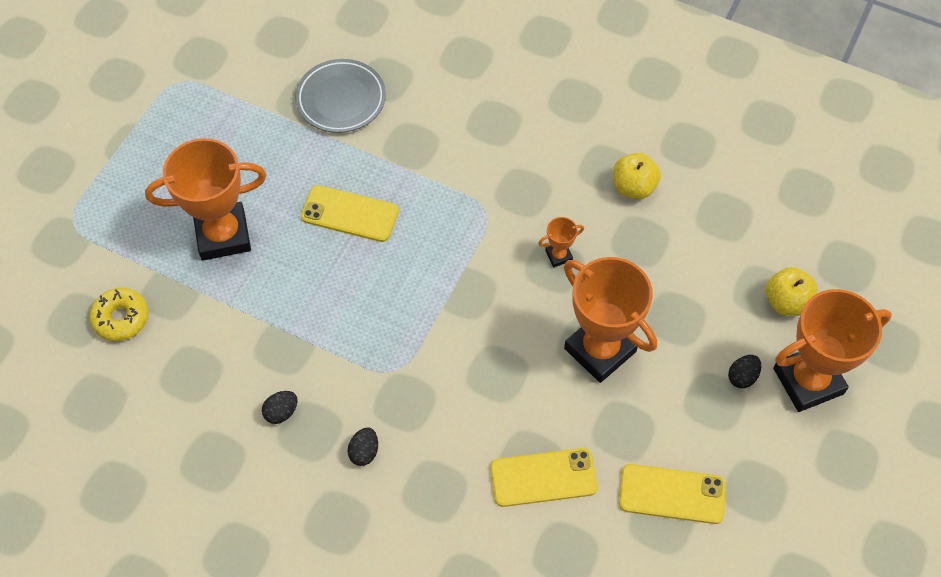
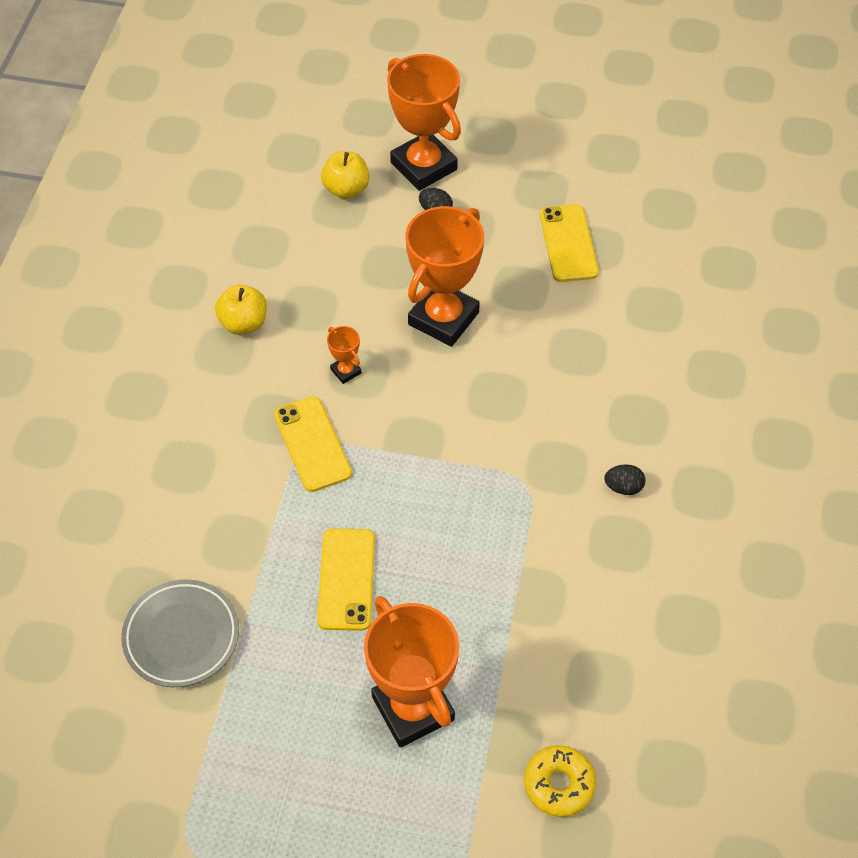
camera: 105 degrees left, 5 degrees down
(281, 412) = (610, 575): black egg -> none
(543, 477) = (590, 337): yellow phone -> yellow phone (312, 444)

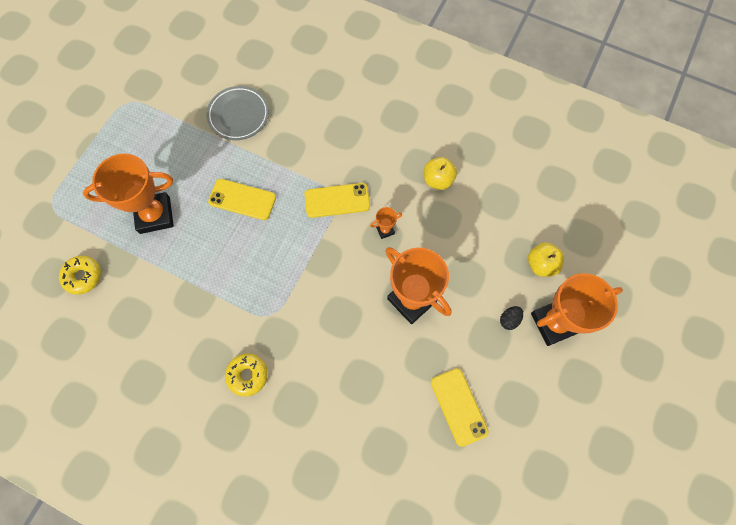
camera: 105 degrees right, 15 degrees up
(568, 243) = (458, 406): yellow phone -> yellow phone turned 60 degrees clockwise
(623, 487) = (247, 375): black egg -> yellow donut

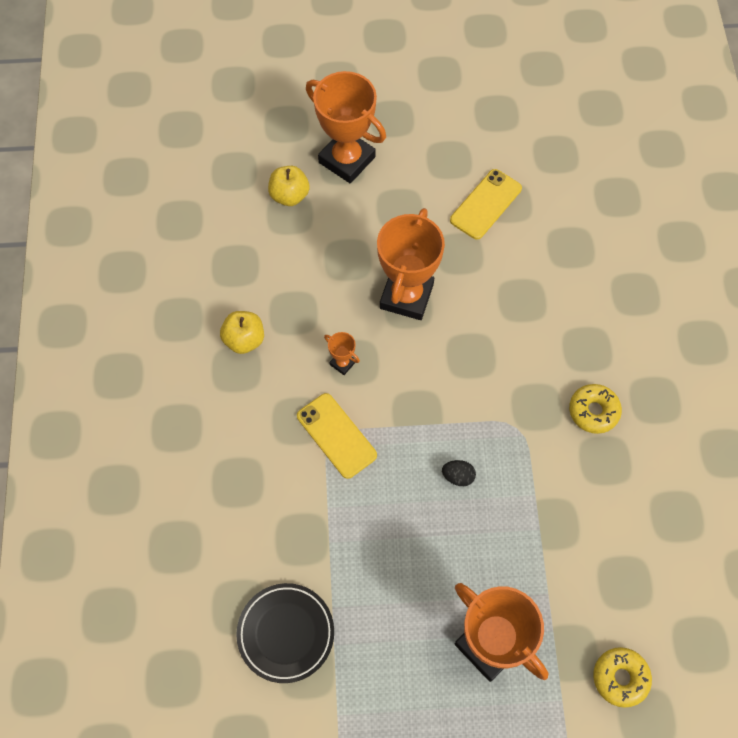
camera: 120 degrees left, 5 degrees down
(238, 115) = (286, 633): grey plate -> black plate
(242, 199) = (402, 548): yellow phone -> none
(509, 320) = (369, 199): black egg -> black egg (458, 476)

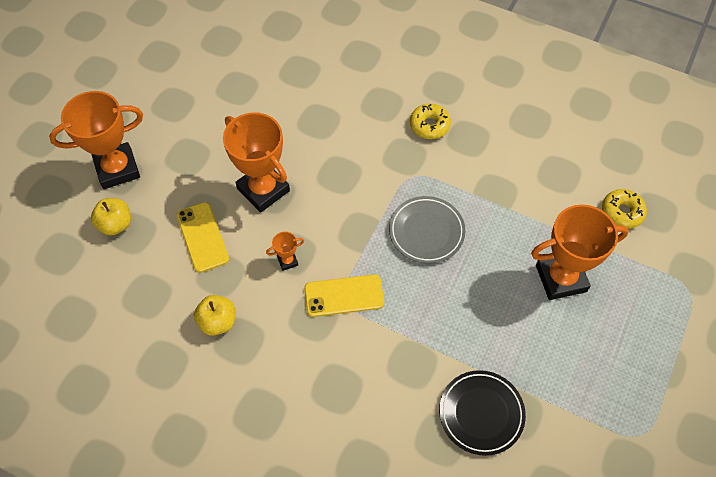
camera: 60 degrees left, 5 degrees down
(458, 476) = (426, 232): black egg -> grey plate
(485, 204) = (227, 102): yellow phone -> yellow phone (202, 237)

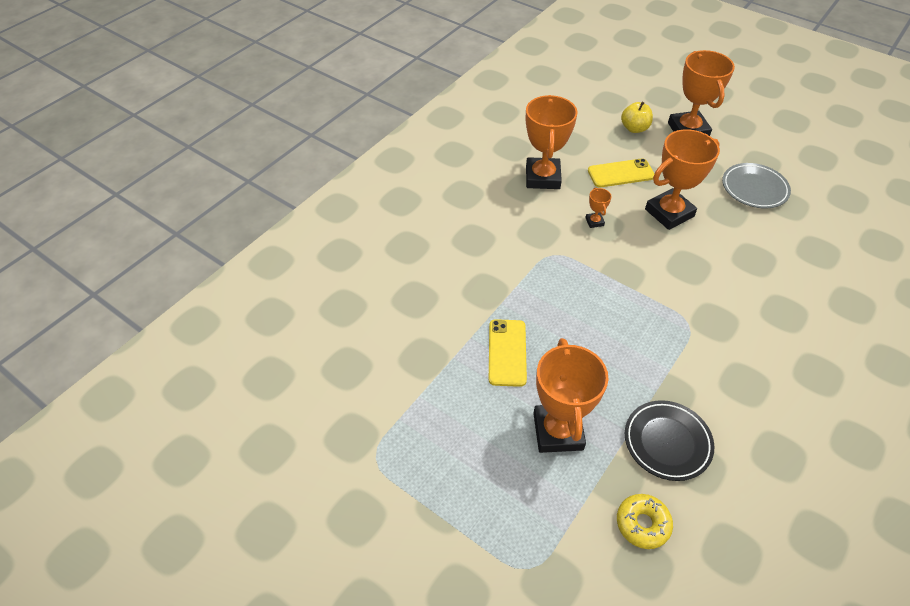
camera: 100 degrees right, 10 degrees down
(218, 322) = (542, 177): yellow apple -> orange trophy
(344, 296) = (556, 254): yellow phone -> yellow phone (507, 352)
(426, 232) = (621, 324): grey plate -> grey plate (754, 189)
(429, 125) = (759, 350): yellow donut -> none
(481, 413) = (429, 331): black plate -> black plate (667, 442)

